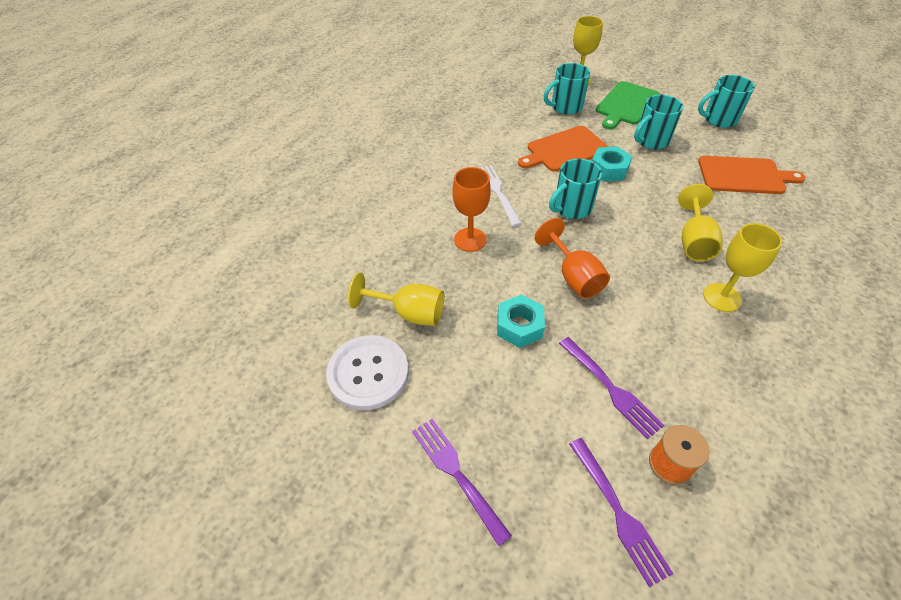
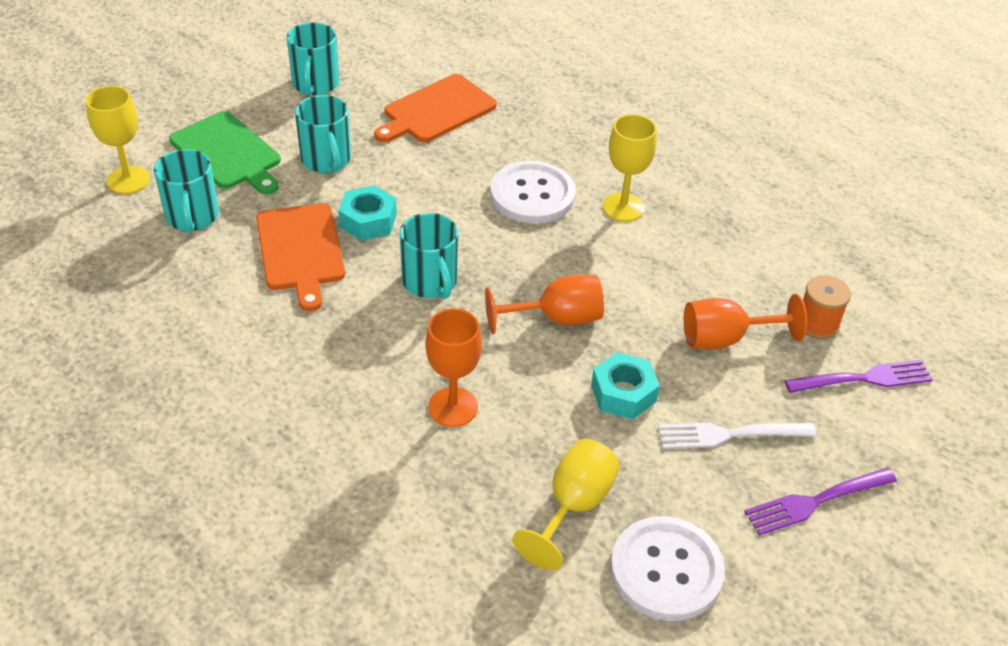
camera: 80 degrees left, 5 degrees down
(498, 192) = (363, 351): white fork -> white fork (730, 434)
(610, 388) = (725, 338): purple fork -> orange goblet
(694, 241) = (532, 195): yellow goblet -> white button
(744, 176) = (436, 110): orange cutting board -> orange cutting board turned 150 degrees counterclockwise

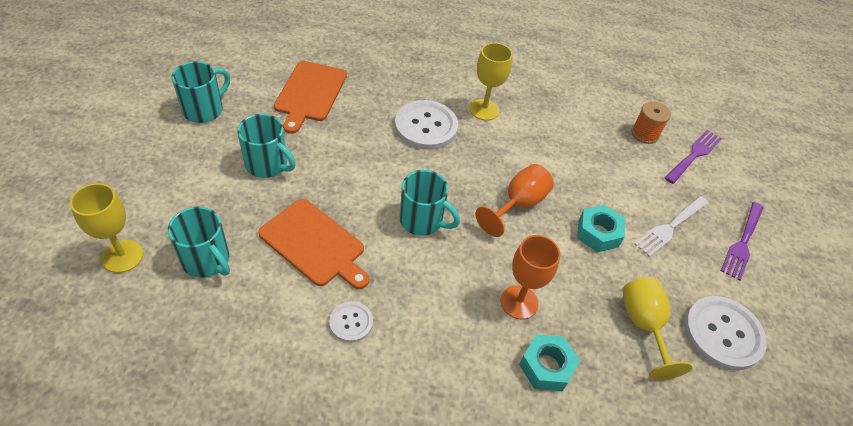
camera: 40 degrees left, 5 degrees up
(227, 153) = (186, 194): green cutting board -> none
(266, 333) = (351, 322): none -> white button
(315, 84) = (204, 110): turquoise mug -> turquoise mug turned 105 degrees counterclockwise
(368, 220) = (340, 197): turquoise nut -> turquoise nut (546, 367)
(725, 338) = (613, 168): orange goblet -> none

